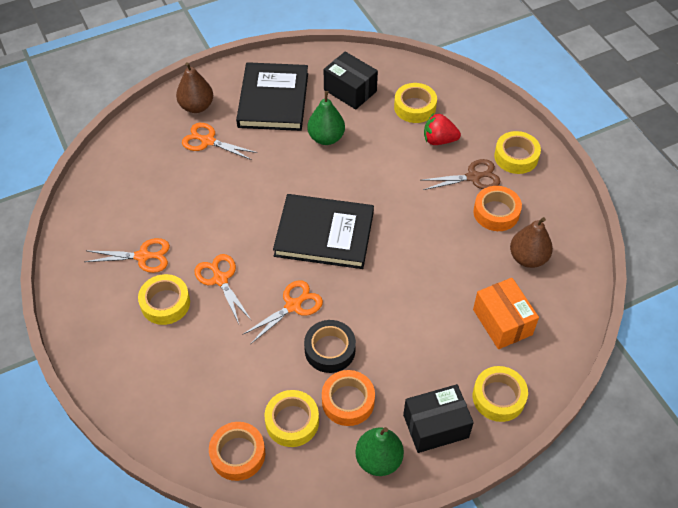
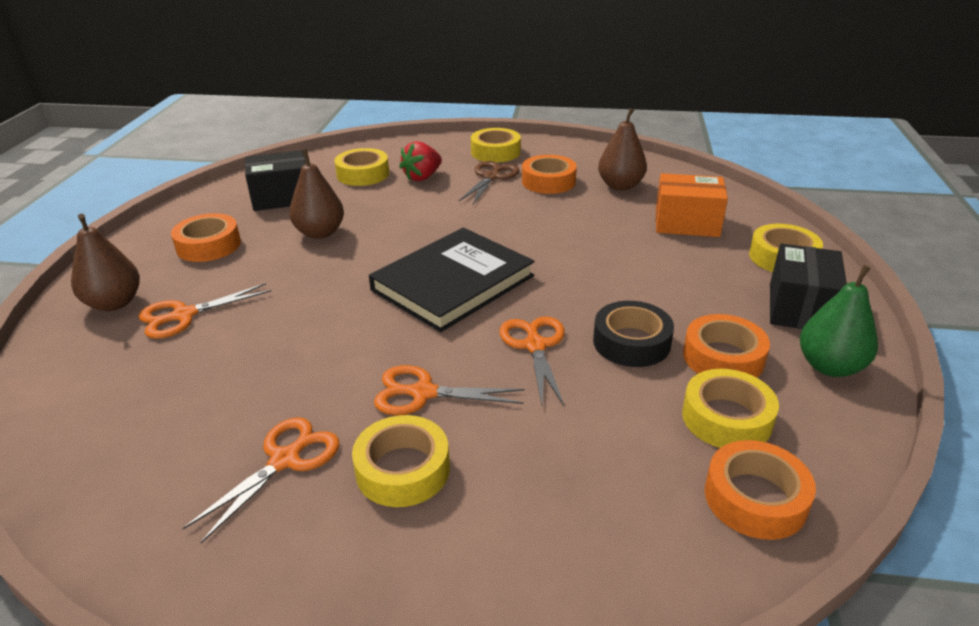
camera: 55 degrees left, 20 degrees down
(273, 100) = (208, 245): black book -> orange tape
(326, 138) = (320, 233): green pear -> brown pear

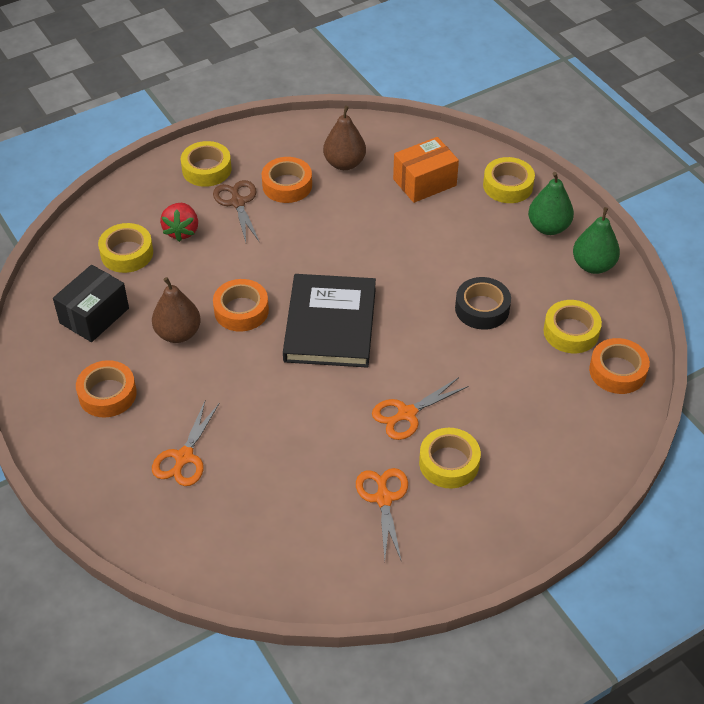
camera: 40 degrees left, 15 degrees up
(114, 303) = (117, 480): brown pear -> none
(535, 346) = (432, 343): orange scissors -> none
(723, 357) = (538, 291): orange tape -> orange tape (241, 310)
(800, 308) = (548, 227): black box -> green pear

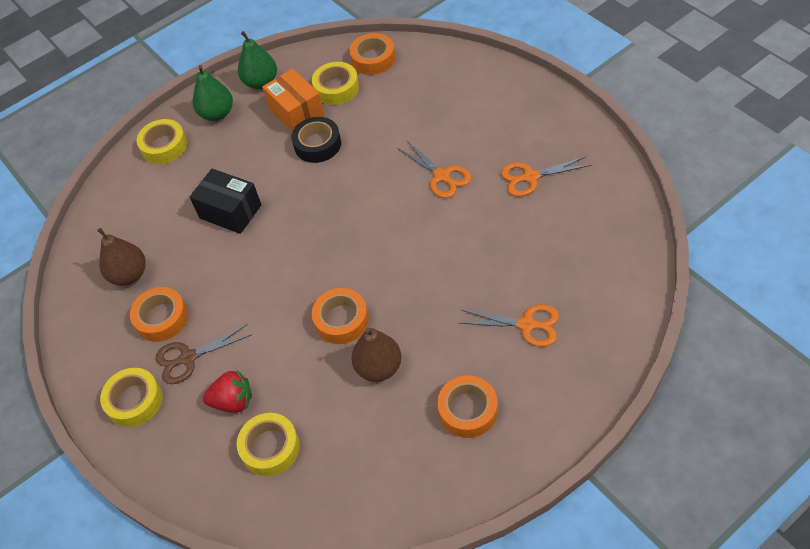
camera: 90 degrees left, 5 degrees up
(94, 315) = (365, 454): black box -> black box (230, 211)
(330, 324) = (349, 246): black book -> none
(424, 182) = (159, 206): orange box -> orange box (296, 112)
(449, 463) = (485, 143): yellow tape -> none

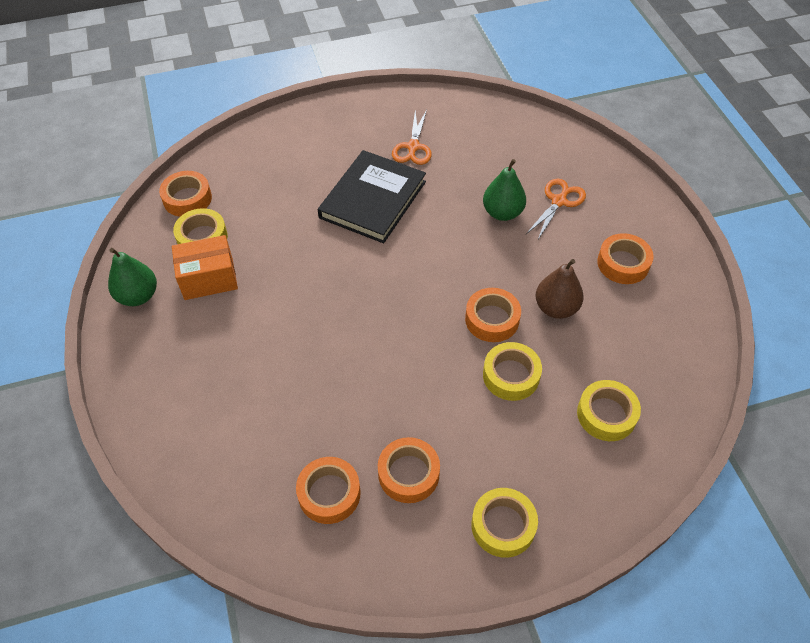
camera: 75 degrees left, 0 degrees up
(129, 275) = (329, 493): brown pear -> orange tape
(164, 146) = (159, 413): yellow tape -> yellow tape (511, 375)
(188, 358) = (472, 460): brown scissors -> none
(217, 114) = (151, 348): green pear -> green pear (502, 213)
(230, 211) = (303, 373): black box -> none
(233, 401) = (543, 432): red strawberry -> none
(317, 144) = (266, 274): black tape -> none
(441, 176) = (372, 199): orange scissors -> black book

